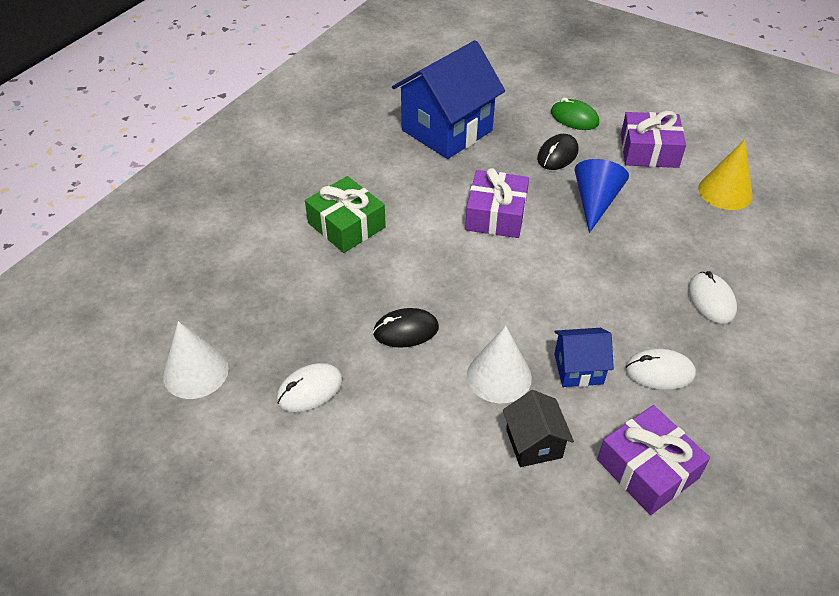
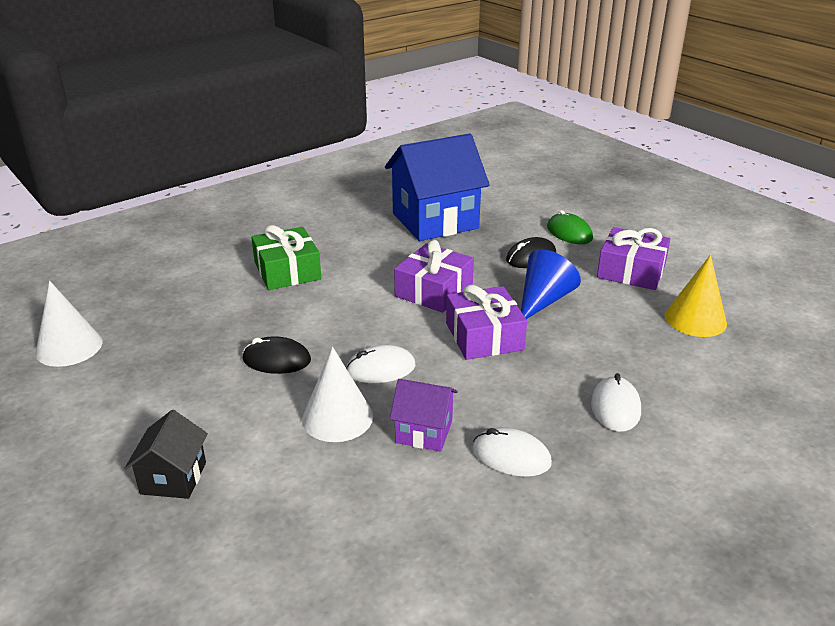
camera: 20 degrees right, 15 degrees down
(310, 390) = (152, 384): white mouse -> white mouse (380, 369)
(534, 443) = (328, 483): black house -> black house (173, 478)
(578, 369) = (424, 431): blue house -> purple house
(647, 469) = (434, 540): purple gift -> purple gift (484, 336)

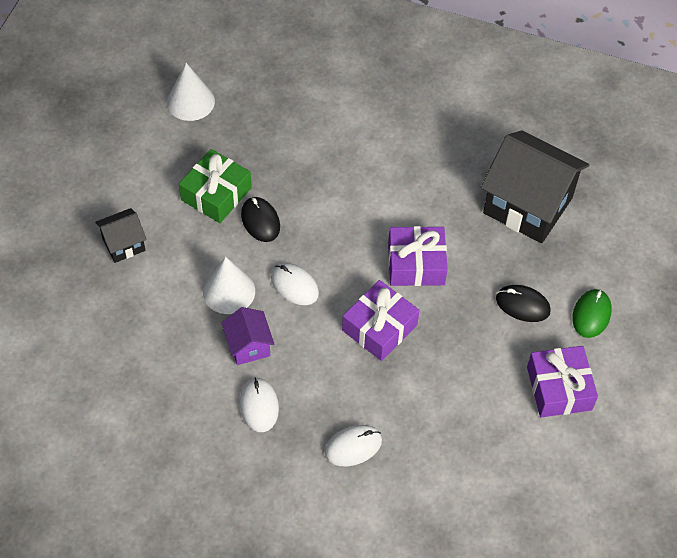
camera: 55 degrees right, 25 degrees up
(287, 271) = (368, 155): green gift -> green gift (216, 194)
(435, 221) = (527, 205): blue house -> black house
(543, 300) = (460, 344): blue cone -> none
(695, 319) = (514, 462): yellow cone -> none

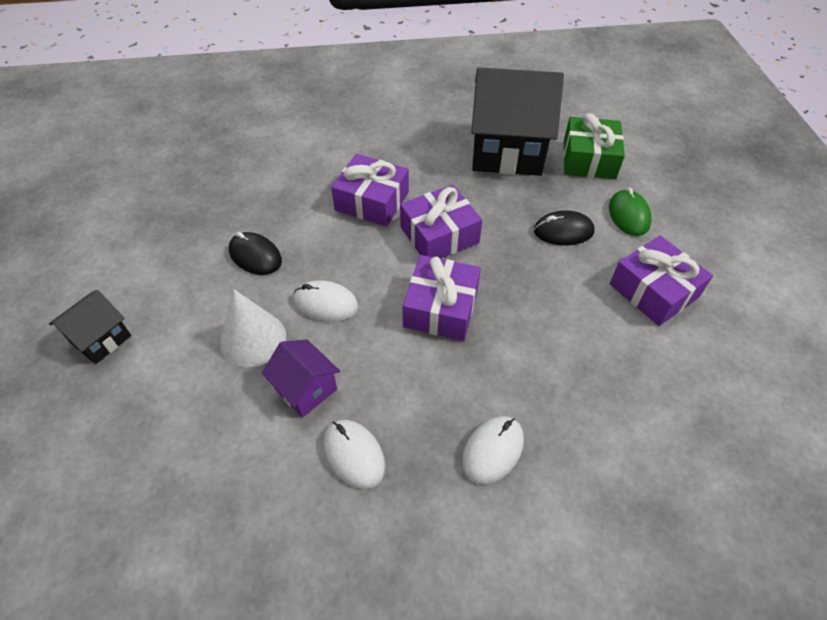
camera: 25 degrees left, 5 degrees down
(190, 101) = (129, 178): white cone -> none
(216, 194) = (193, 249): green gift -> green gift (589, 159)
(378, 208) = (372, 201): none -> purple gift

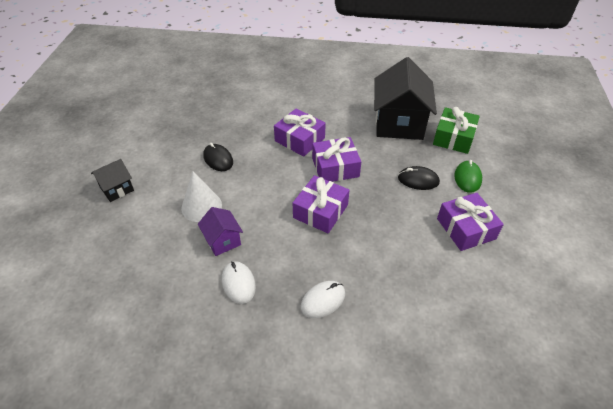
camera: 15 degrees right, 5 degrees down
(325, 303) = (250, 194): white mouse -> none
(507, 151) = (399, 123): black house -> black house turned 75 degrees clockwise

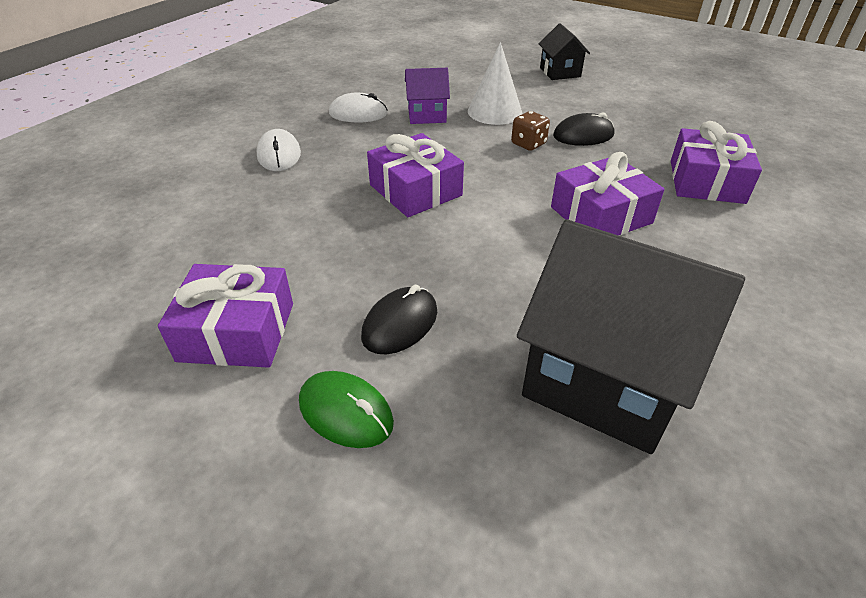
camera: 115 degrees right, 5 degrees down
(241, 179) = (528, 144): none -> brown dice
(335, 167) = (502, 232): purple gift -> purple gift (706, 181)
(453, 138) = (499, 471): green gift -> none

